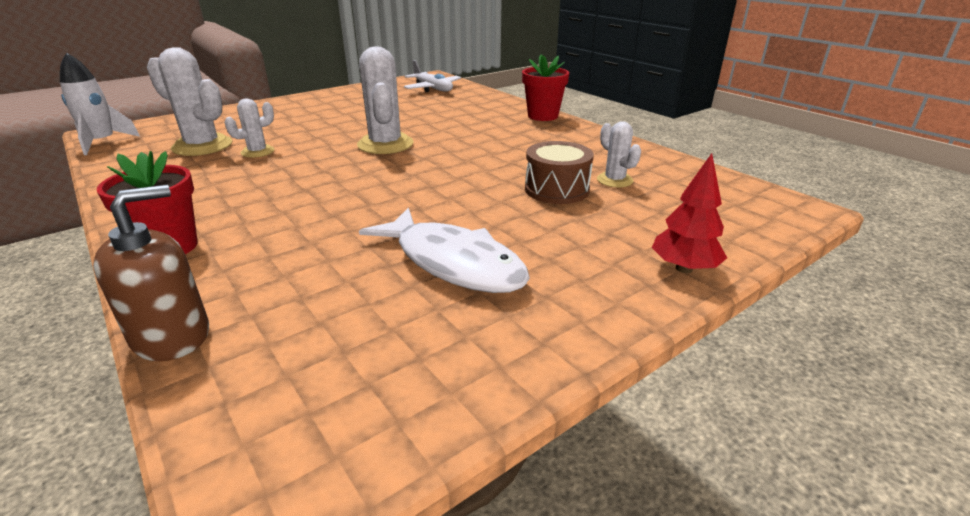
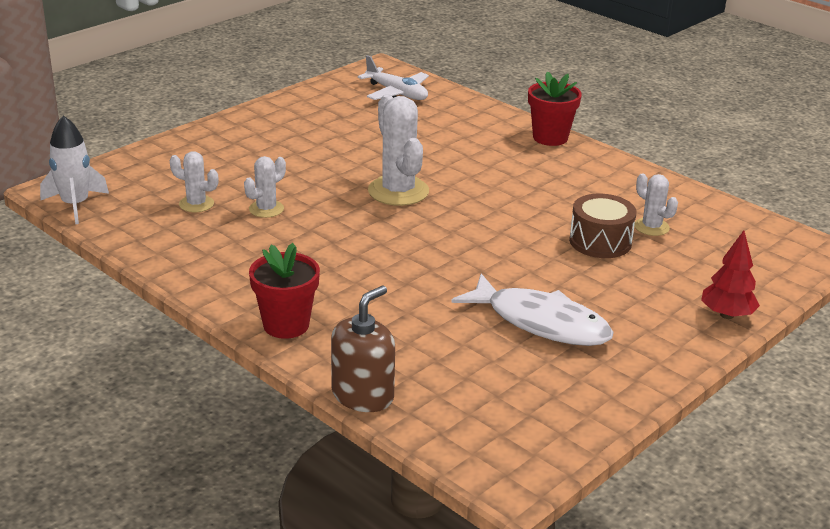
camera: 10 degrees left, 0 degrees up
(202, 146) = (196, 204): white cactus -> white cactus, size x0.55

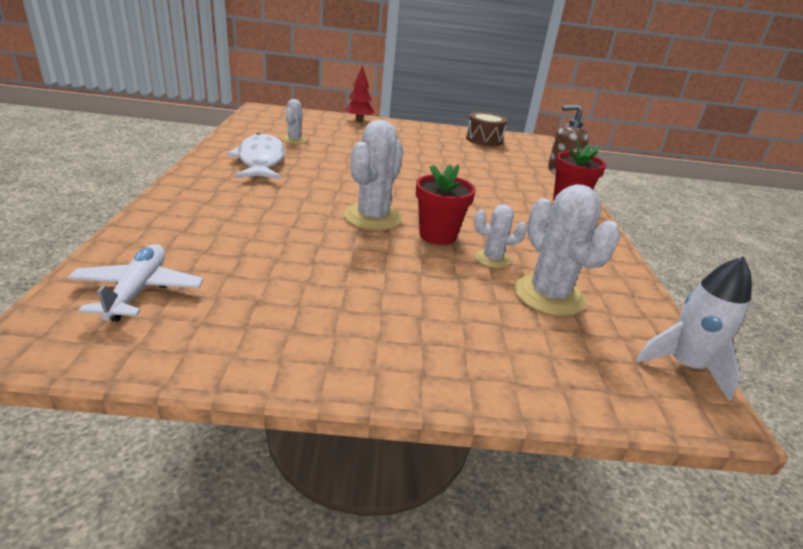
camera: 135 degrees left, 0 degrees up
(196, 204) = (549, 295): white cactus -> white cactus, size x1.81
(541, 322) = (437, 149): white fish -> white fish (261, 161)
(550, 138) = (184, 186): red flower pot -> red flower pot (437, 235)
(600, 241) = (334, 149): brown drum -> brown drum (484, 140)

